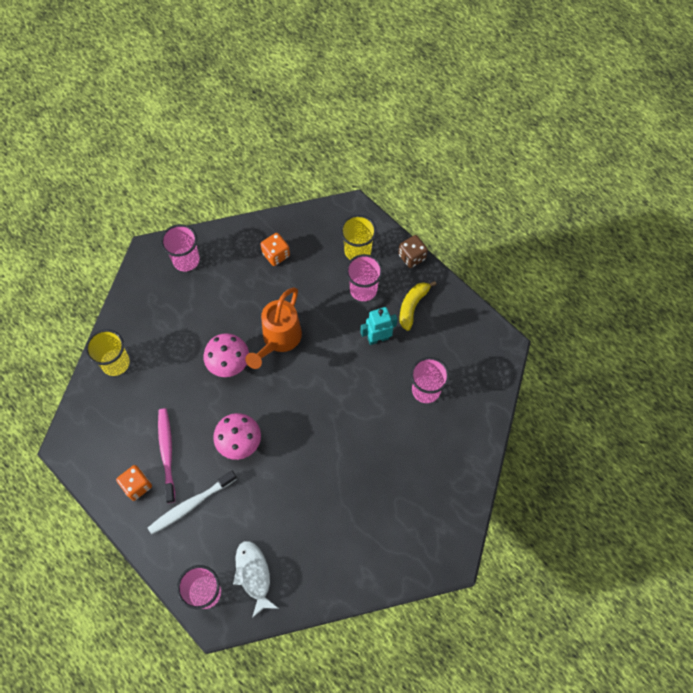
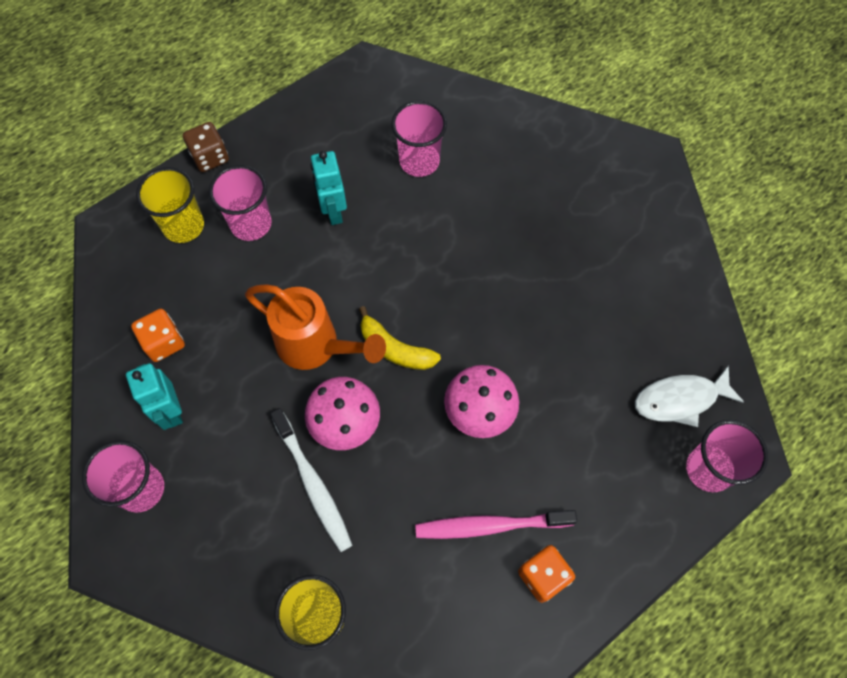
camera: 85 degrees left, 0 degrees up
(191, 505) = (576, 488): white toothbrush -> white toothbrush (313, 484)
(232, 266) = (171, 411): none -> turquoise robot
(412, 306) = (290, 164): yellow banana -> yellow banana (395, 349)

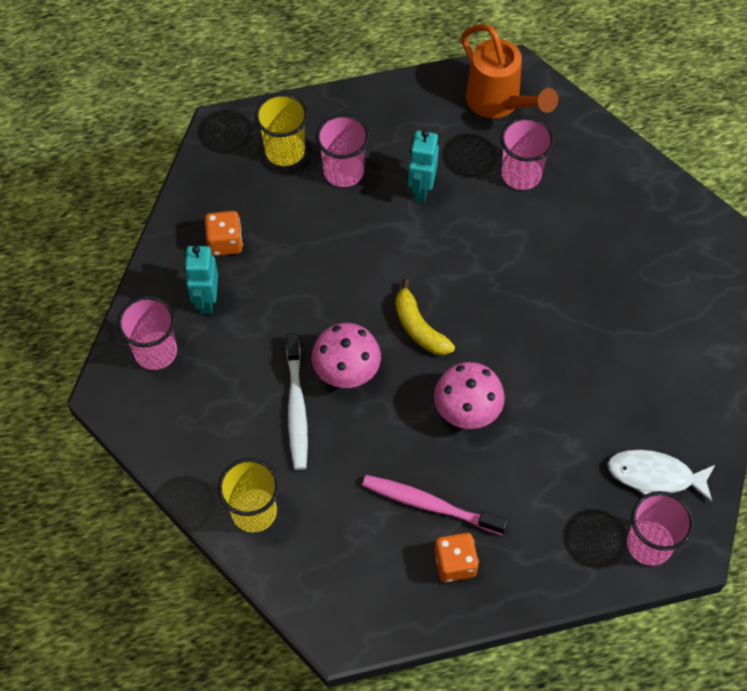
camera: 25 degrees right, 5 degrees down
(210, 157) = (334, 100): brown dice -> none
(316, 347) = (352, 298): orange watering can -> orange watering can (499, 104)

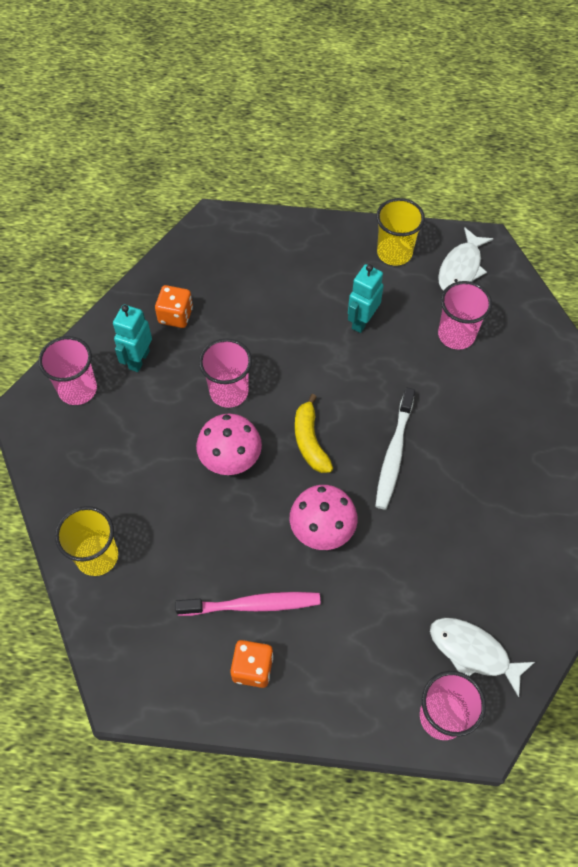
camera: 20 degrees right, 0 degrees up
(285, 151) = (258, 255): yellow cup -> yellow cup (394, 252)
(296, 408) = (173, 476): white toothbrush -> white toothbrush (394, 454)
(343, 172) = (301, 286): pink cup -> pink cup (229, 392)
(429, 505) = (252, 605): pink toothbrush -> pink toothbrush turned 135 degrees clockwise
(499, 104) = (461, 268): orange watering can -> white fish

